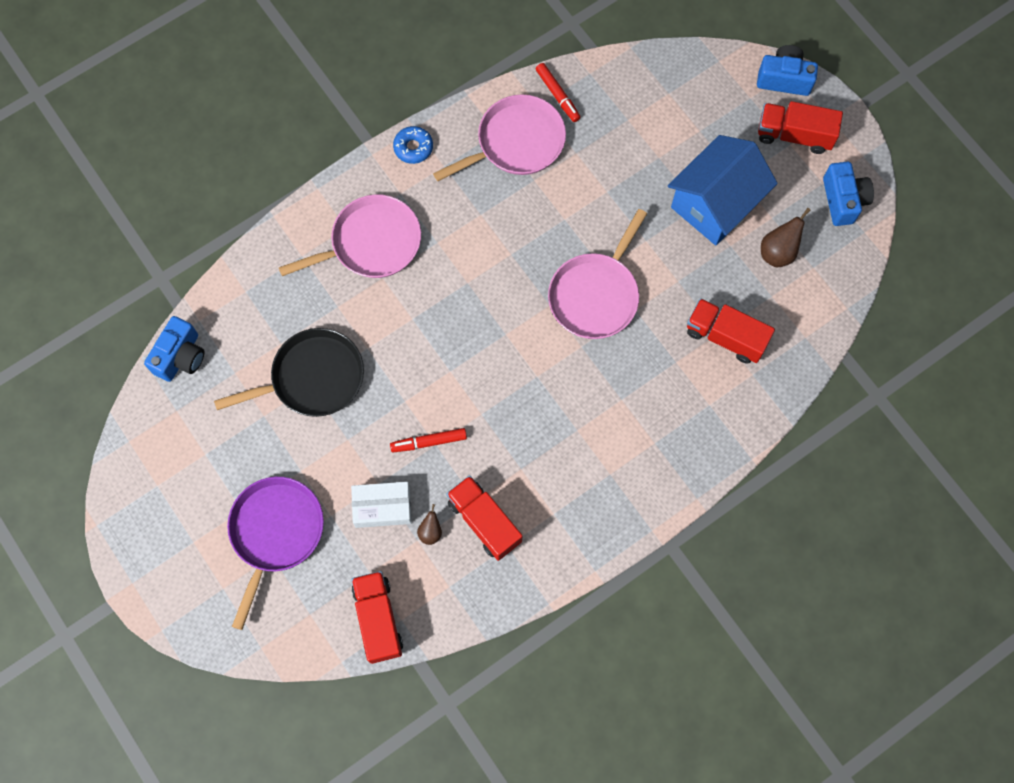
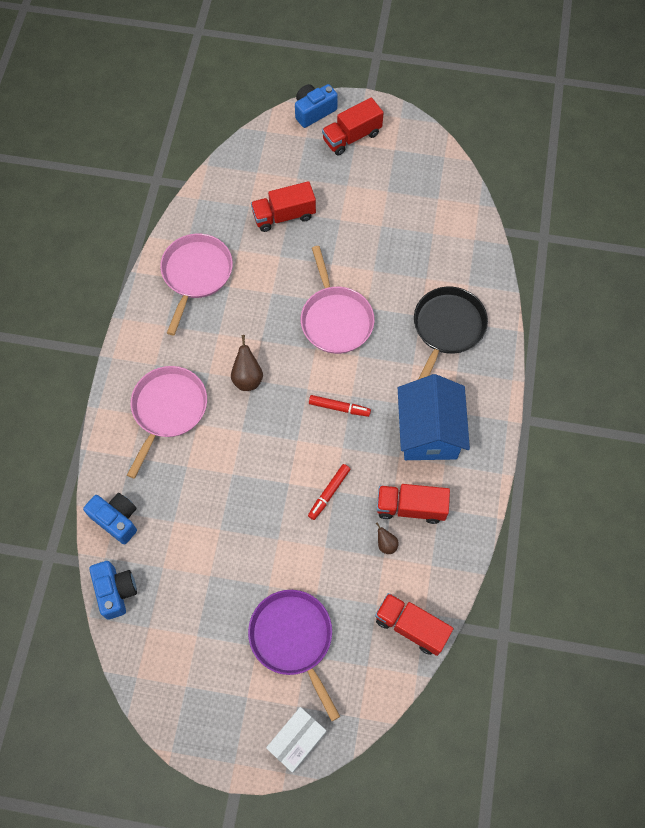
camera: 45 degrees left, 5 degrees down
(313, 378) = (217, 523): black pan -> black pan (447, 328)
(382, 507) = (342, 558): white box -> white box (296, 740)
(413, 147) = (135, 331): blue donut -> none
(557, 95) = (192, 227): red marker -> red marker (339, 408)
(715, 204) = (348, 210): blue house -> blue house (429, 432)
(725, 337) = (432, 277): red truck -> red truck (284, 216)
(778, 252) = (410, 207): brown pear -> brown pear (247, 378)
(843, 200) = (415, 149): blue camera -> blue camera (116, 519)

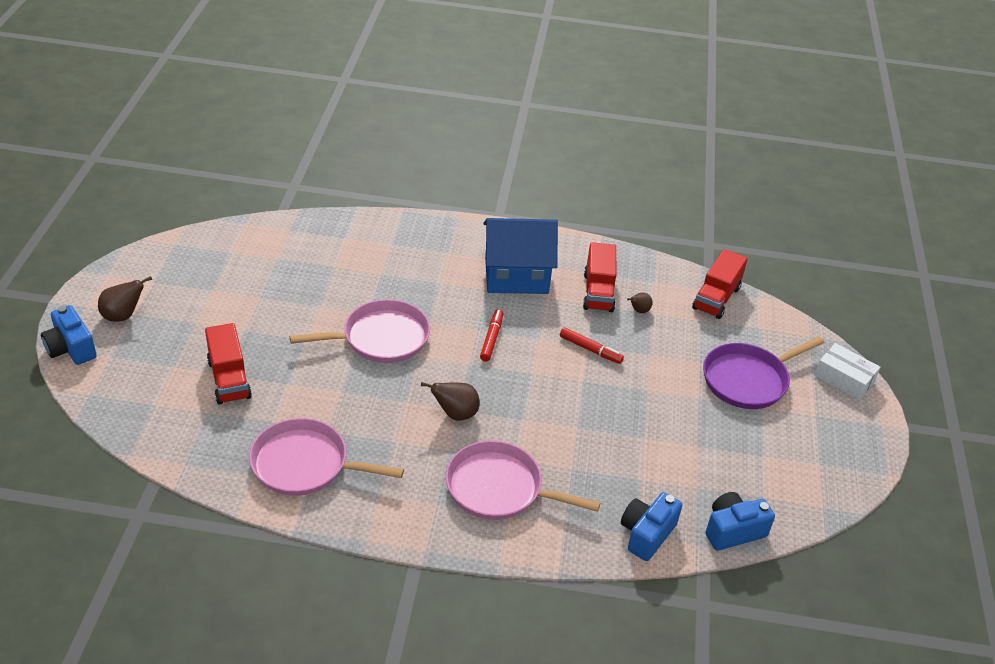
camera: 95 degrees left, 25 degrees down
(352, 137) = (123, 316): red truck -> brown pear
(447, 328) = (397, 256): black pan -> none

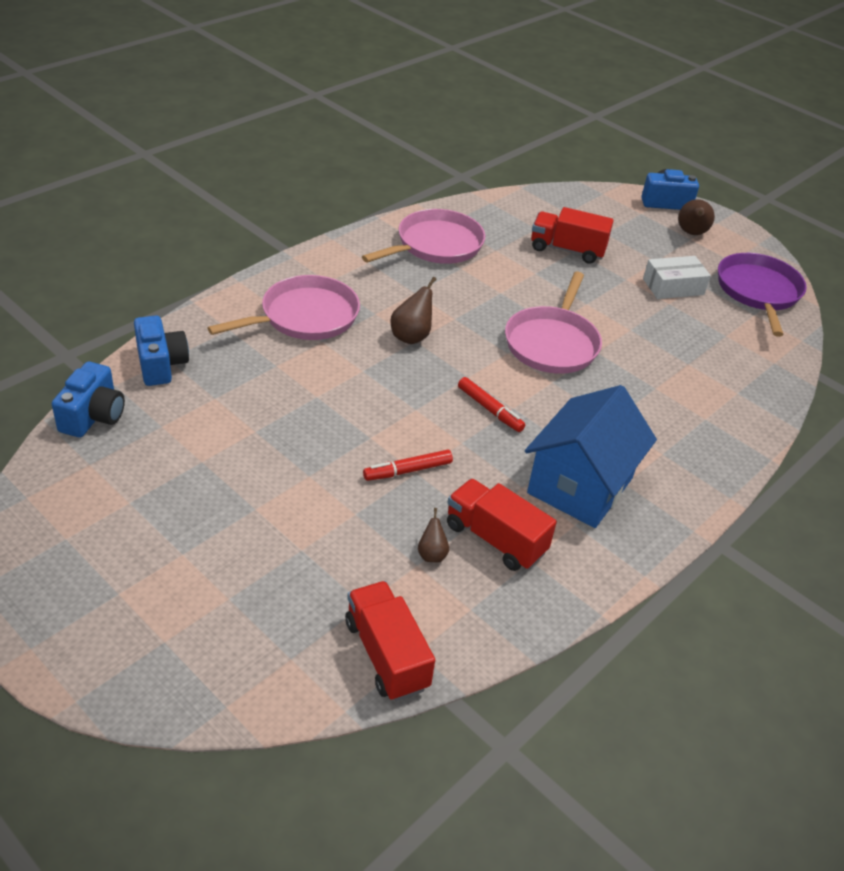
camera: 125 degrees right, 0 degrees up
(748, 380) = (231, 573): purple pan -> purple pan (758, 292)
(844, 379) = (126, 676): white box -> white box (673, 287)

